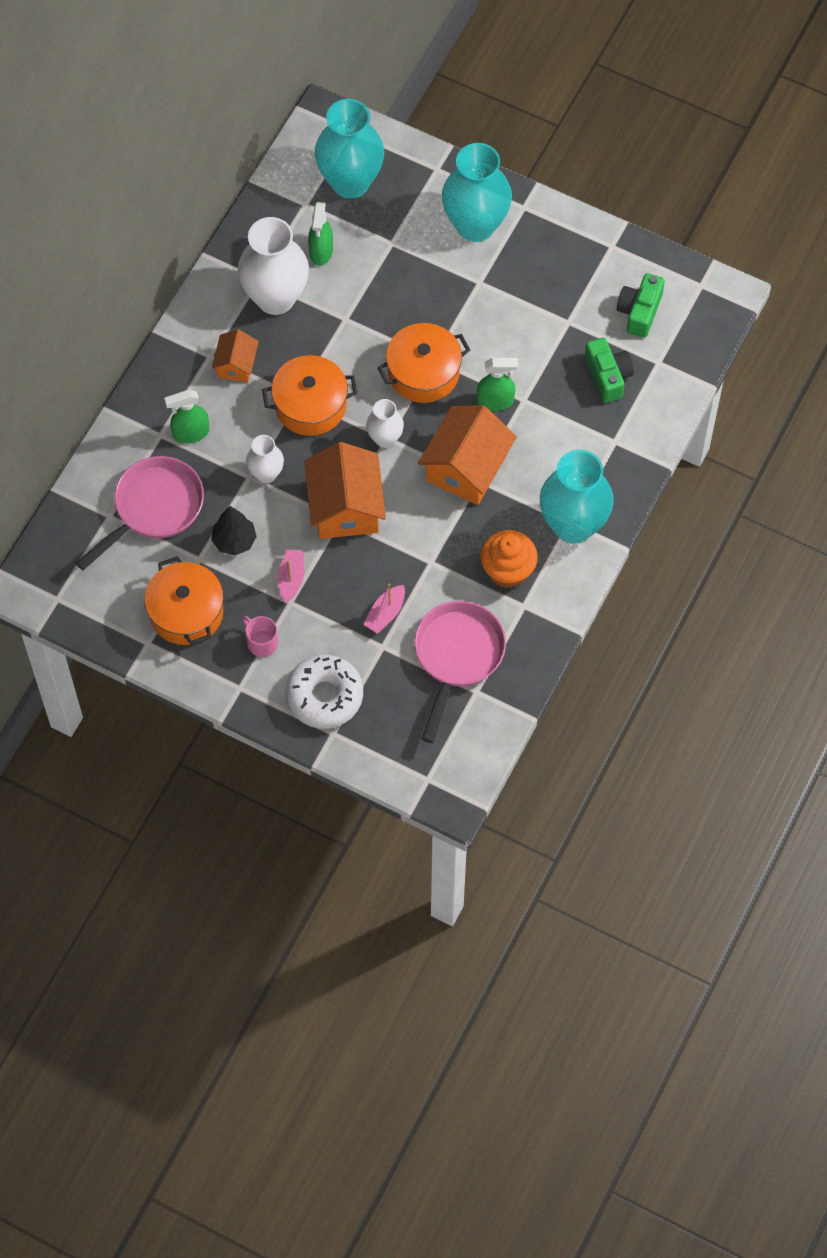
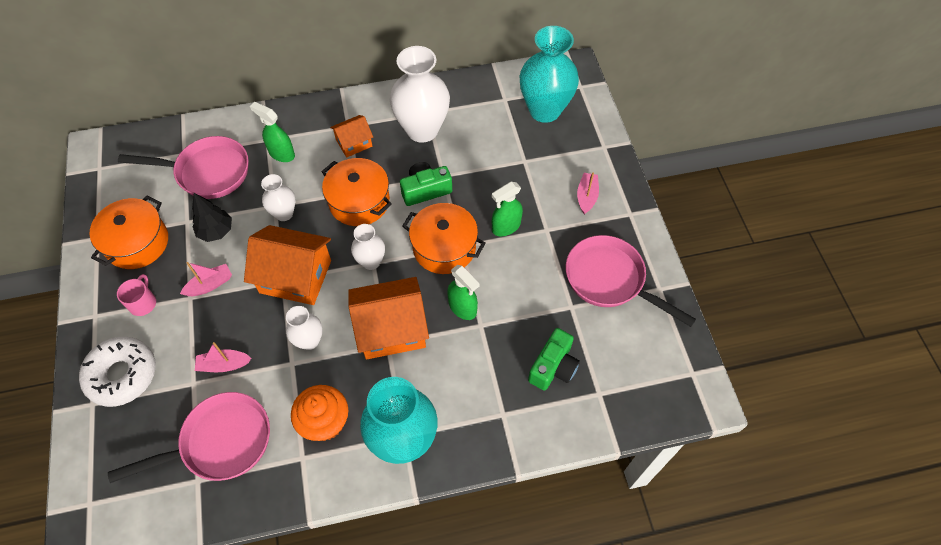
camera: 50 degrees right, 5 degrees down
(321, 251) = (479, 129): green spray bottle -> green spray bottle (506, 227)
(345, 506) = (295, 276): orange house -> orange house turned 60 degrees clockwise
(421, 536) = (309, 341): none -> white vase
(475, 225) = (586, 196): turquoise vase -> pink boat
(571, 275) = (610, 280): none -> pink pan
(639, 312) = (627, 347): green camera -> green camera (425, 190)

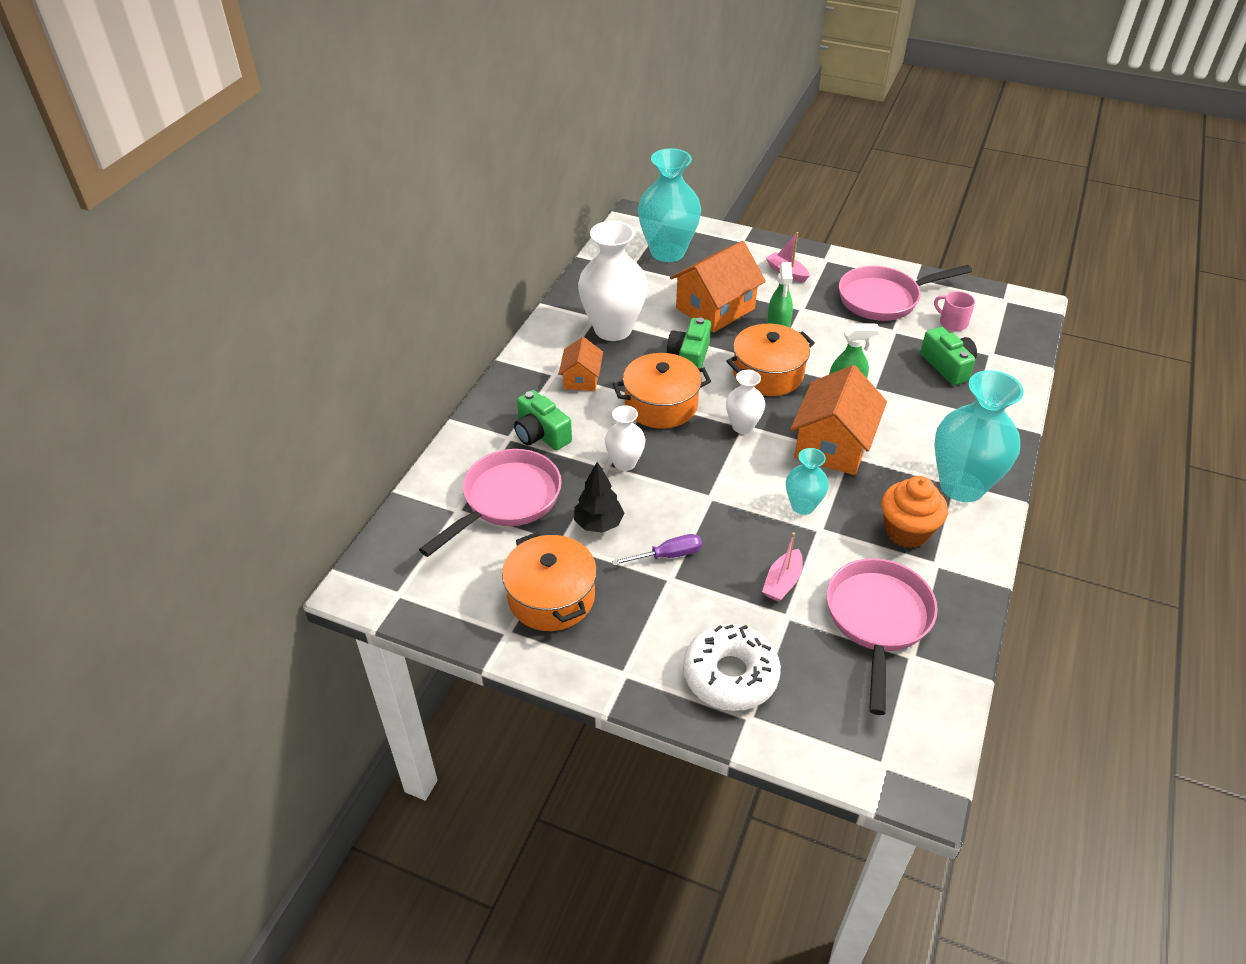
camera: 55 degrees left, 15 degrees down
(143, 303) = (644, 622): pink mug -> pink mug (952, 322)
(210, 285) = (668, 555): pink boat -> purple screwdriver
(281, 154) = (541, 434): green spray bottle -> green camera
(295, 276) = (714, 485): orange house -> orange house (715, 308)
(309, 341) = (802, 506): white vase -> turquoise vase

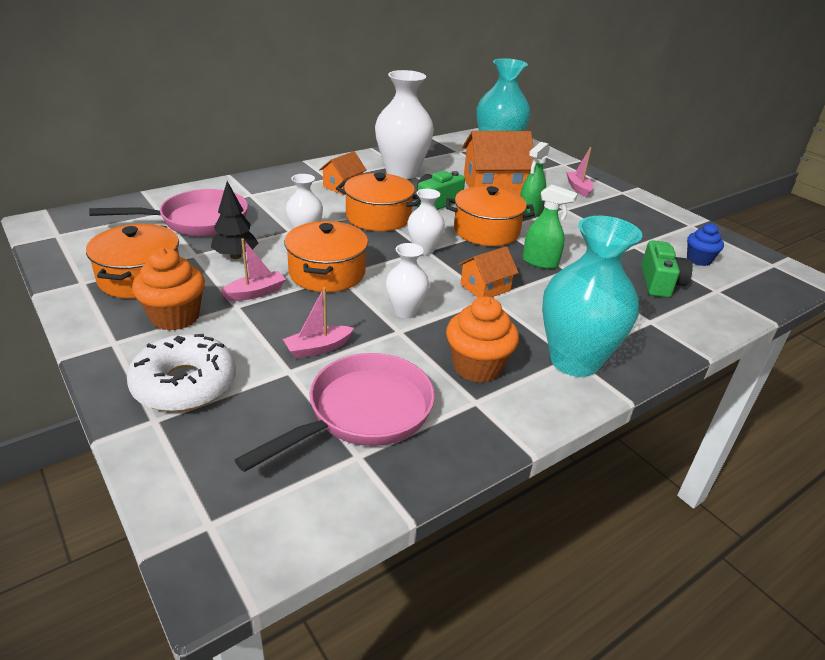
camera: 30 degrees right, 10 degrees down
(541, 434) = (273, 200): green camera -> none
(638, 619) = (175, 317): none -> orange cupcake
(668, 555) = (255, 293): purple screwdriver -> pink boat
(697, 499) = (327, 273): none -> orange pot
(802, 506) = (405, 311): turquoise vase -> white vase
(833, 444) = (485, 287): orange house -> orange house, size x0.55
(884, 299) = (647, 227): pink pan -> none
(952, 322) = (698, 260): pink mug -> blue cupcake

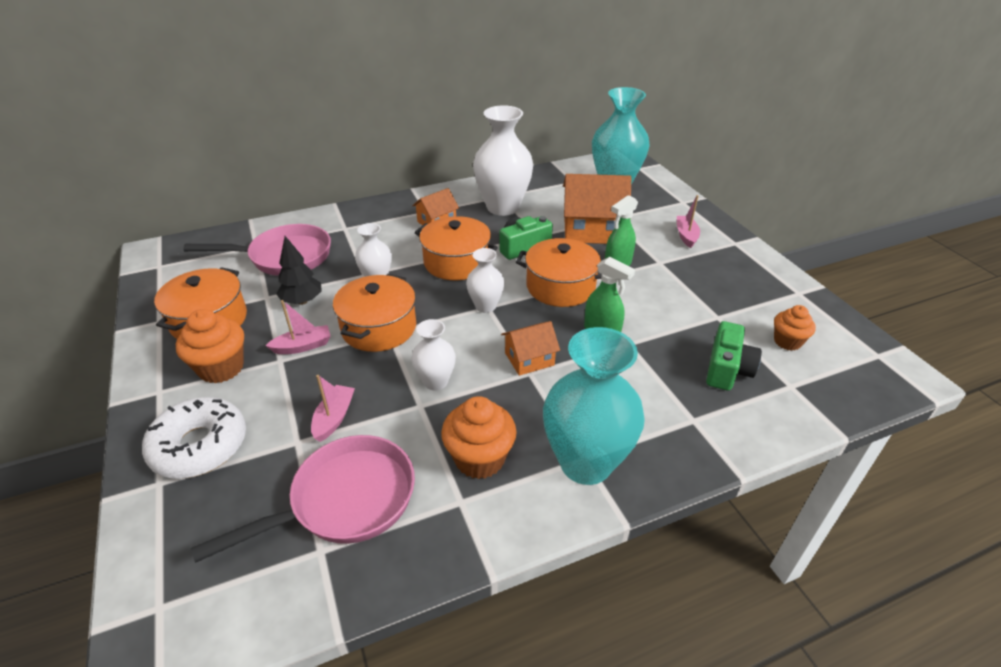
camera: 15 degrees right, 5 degrees up
(318, 348) = (334, 418): pink boat -> pink boat turned 120 degrees clockwise
(698, 260) = (787, 341): blue cupcake -> orange cupcake

